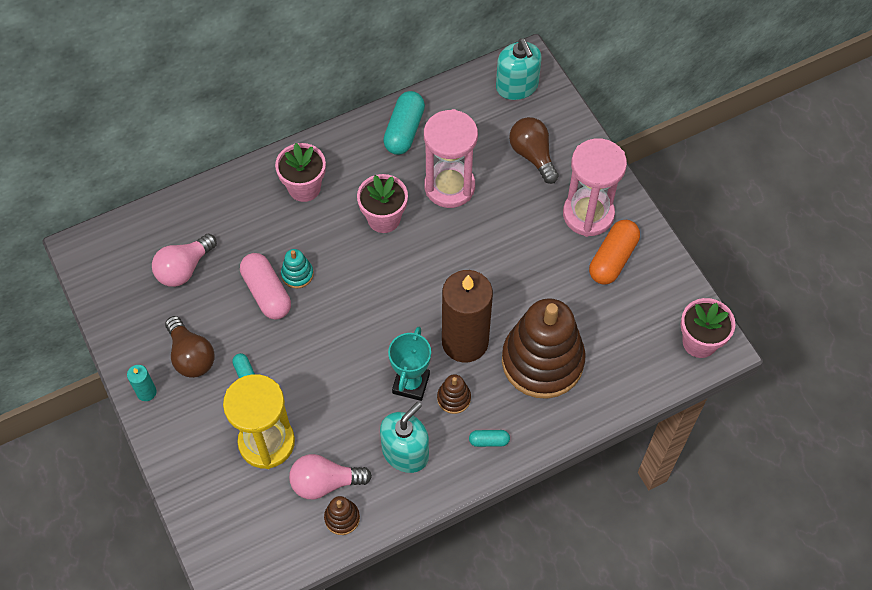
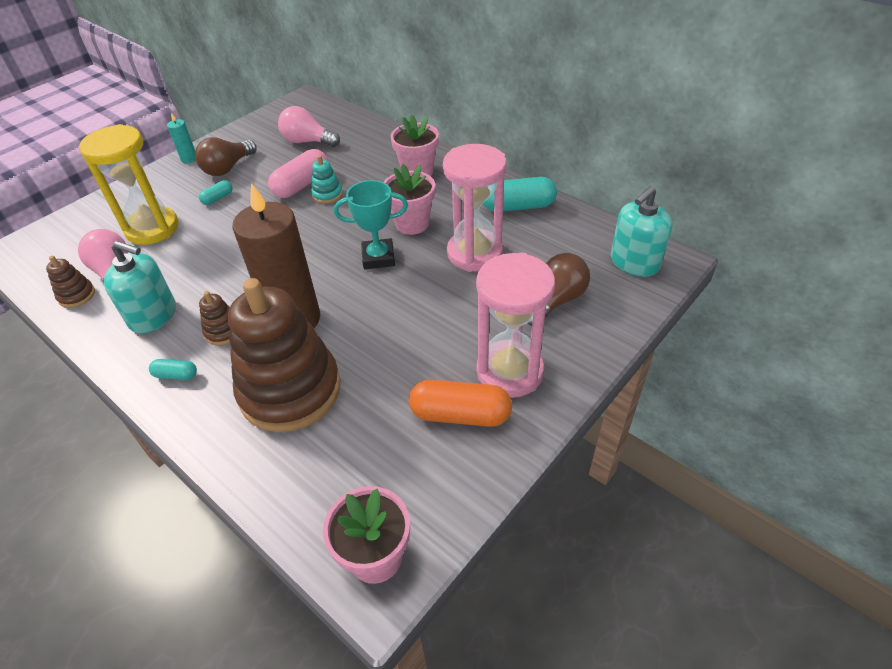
camera: 70 degrees right, 15 degrees down
(411, 383) = (233, 296): turquoise trophy -> turquoise trophy (378, 257)
(489, 441) = (176, 375): turquoise capsule -> turquoise capsule turned 60 degrees counterclockwise

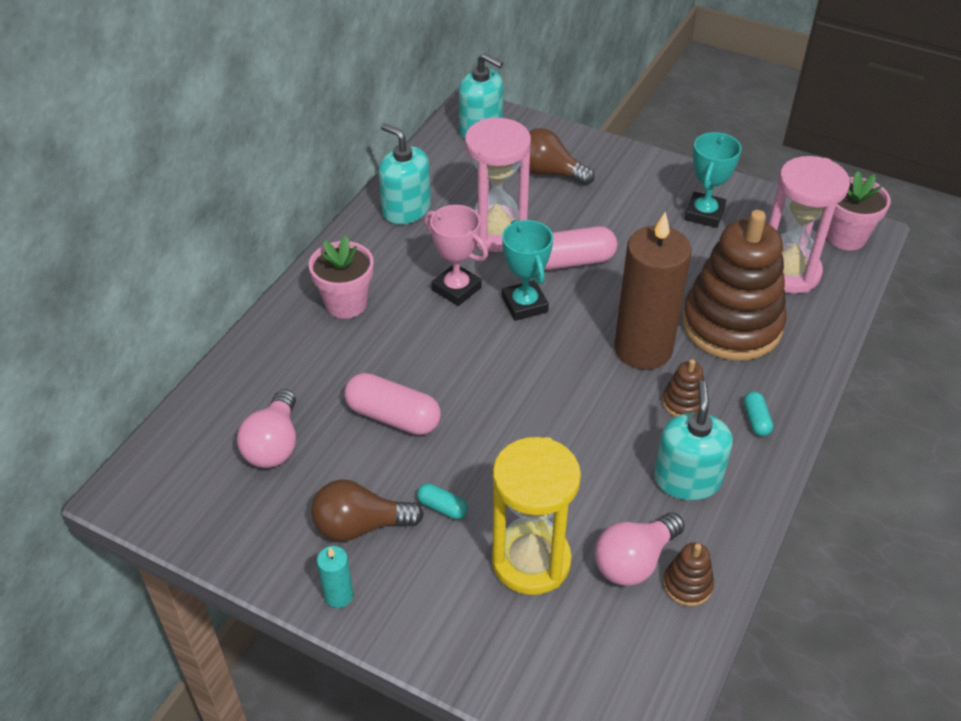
camera: 105 degrees left, 0 degrees up
(228, 168) = (360, 526): brown light bulb -> brown light bulb turned 150 degrees clockwise
(327, 194) = (411, 382): turquoise stacking toy -> none
(412, 224) = (456, 289): pink flower pot -> pink trophy
(420, 294) = (571, 261): none -> pink capsule
(460, 414) = (704, 214): orange capsule -> turquoise trophy
(510, 371) = (646, 192): pink hourglass -> pink hourglass (788, 272)
(518, 206) = (406, 209): turquoise capsule -> turquoise soap dispenser

